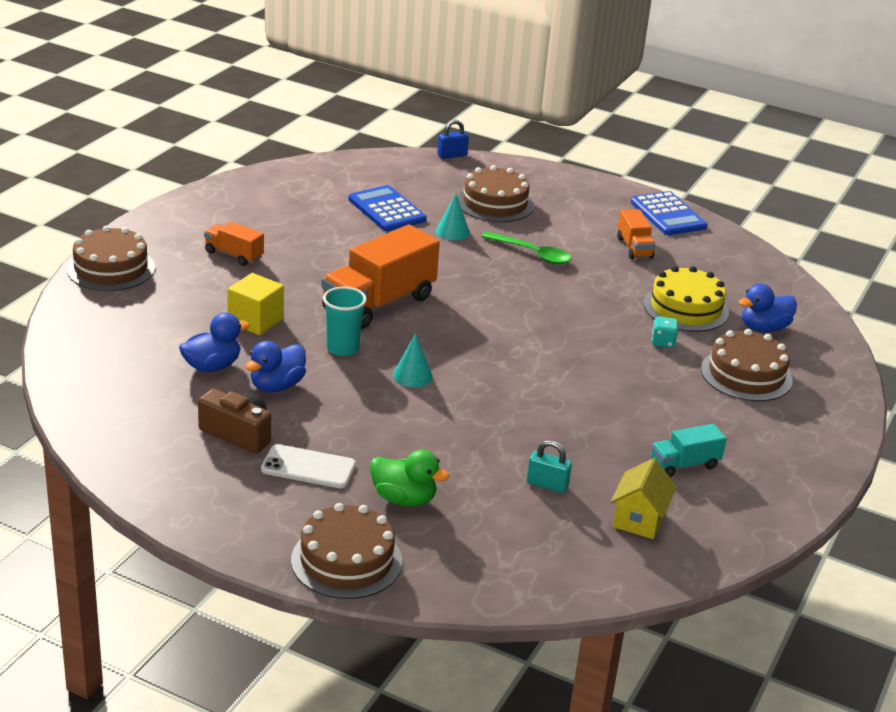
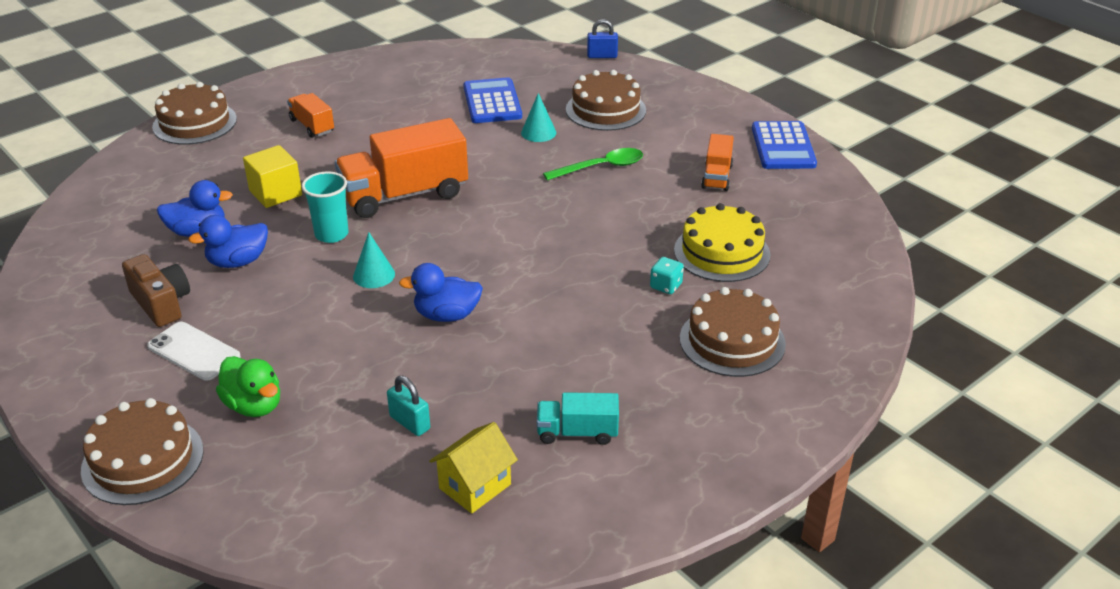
camera: 25 degrees right, 5 degrees up
(532, 254) = (601, 167): green spoon -> green spoon turned 75 degrees counterclockwise
(764, 328) = (795, 290): blue duck -> blue duck (447, 315)

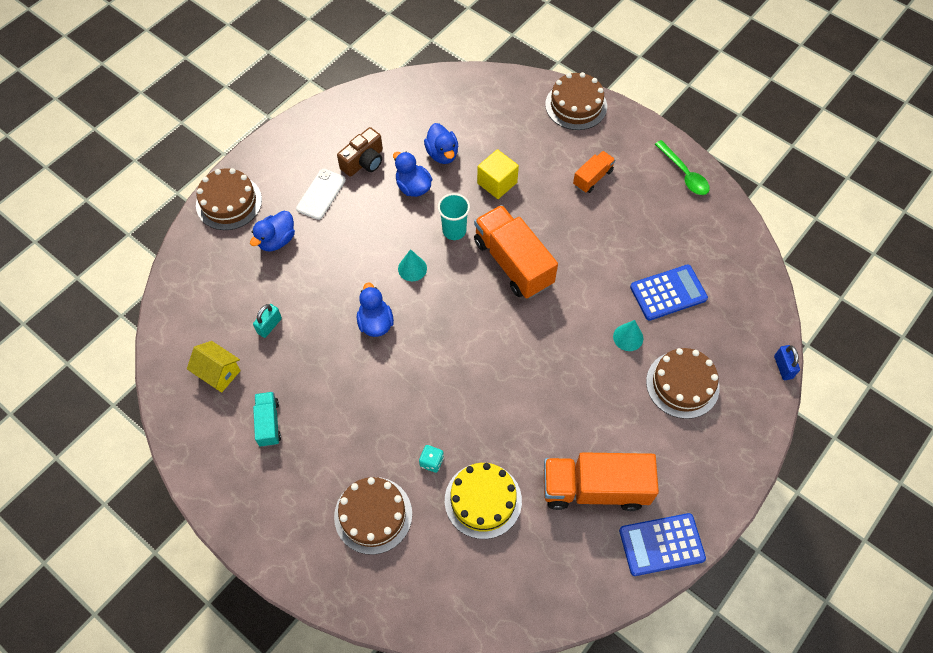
camera: 80 degrees right, 25 degrees up
(254, 405) = (277, 240): green duck -> blue duck
(601, 167) = (586, 394): green spoon -> green spoon (684, 174)
(716, 177) = (594, 488): orange truck -> orange truck, size x1.96

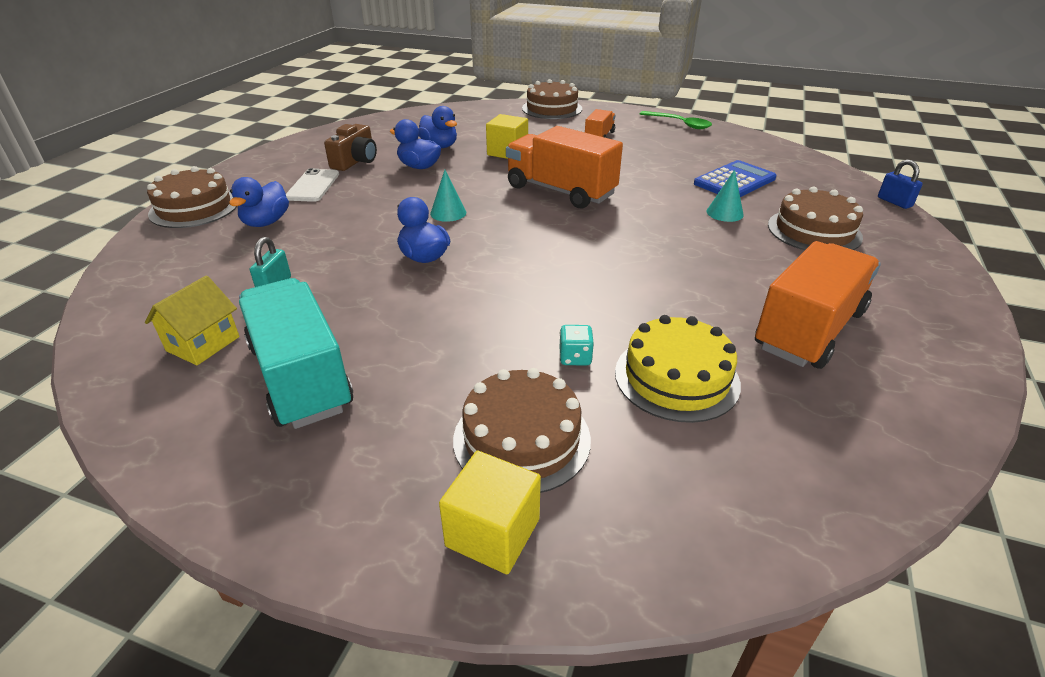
camera: 20 degrees left, 25 degrees down
(219, 373) = (203, 344): yellow house -> yellow house turned 75 degrees counterclockwise
(269, 423) = (300, 377): turquoise truck -> turquoise truck, size x1.96
(335, 569) = (493, 532): none -> yellow cube
(454, 231) = (481, 183): turquoise cup -> none
(594, 488) = (809, 329): orange truck -> orange truck turned 150 degrees clockwise
(661, 544) = (945, 359): blue calculator -> none

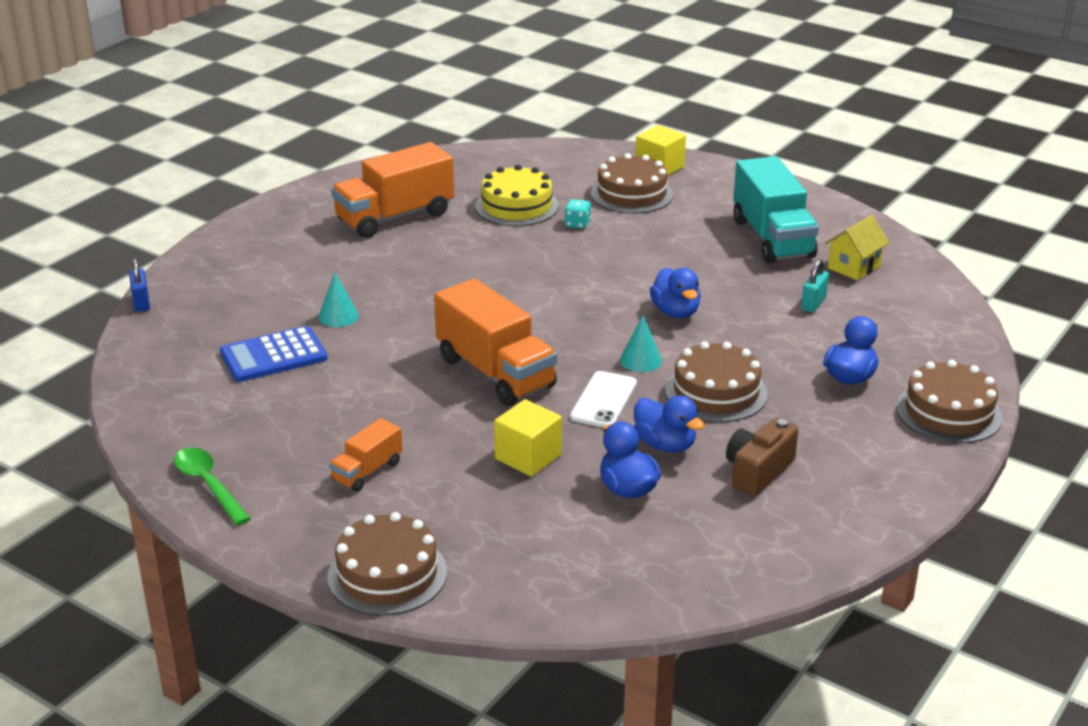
camera: 165 degrees left, 5 degrees down
(313, 186) = (810, 429): white phone -> white phone (603, 400)
(814, 231) = (276, 285): brown cake -> brown cake (716, 392)

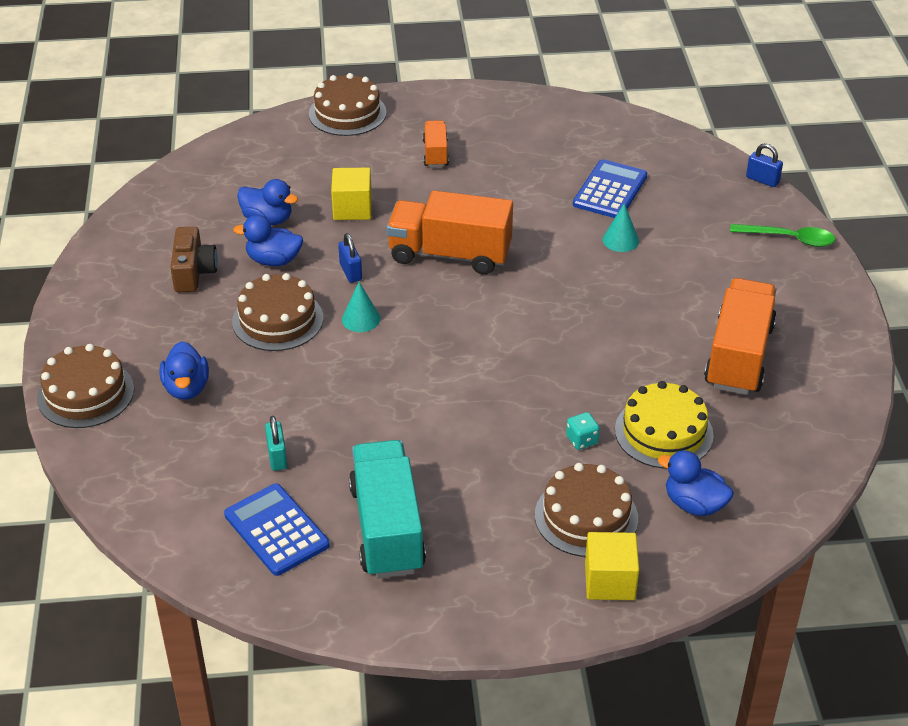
camera: 140 degrees right, 10 degrees up
(208, 484) = (510, 105): green spoon -> green spoon (789, 239)
(603, 400) = (350, 272): white phone -> blue padlock
(675, 312) = (383, 381): blue duck -> blue duck (694, 504)
(772, 238) = (387, 528): turquoise truck -> turquoise truck turned 45 degrees clockwise
(853, 267) = (276, 530): yellow house -> blue calculator

